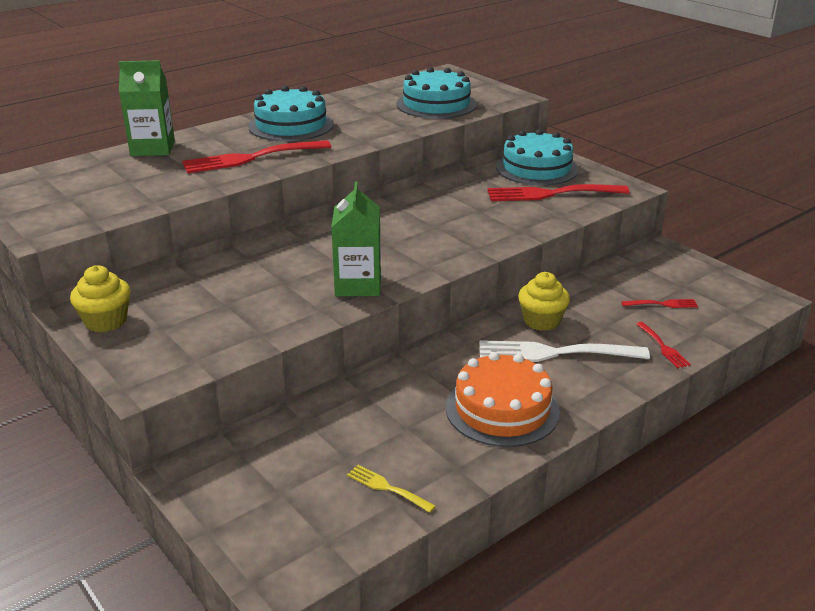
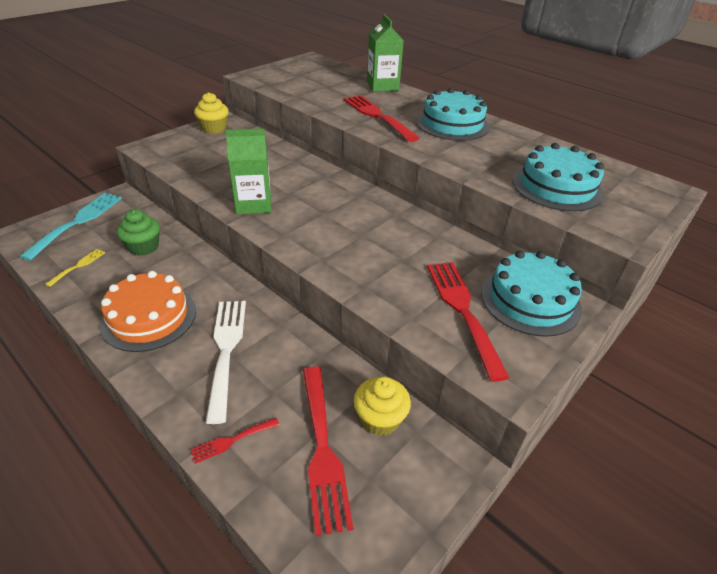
camera: 80 degrees right, 10 degrees up
(258, 511) = (78, 222): none -> turquoise fork
(351, 429) = (144, 247): none -> green cupcake
(541, 321) = (281, 342): yellow cupcake -> yellow cupcake (380, 419)
(663, 304) = (323, 450): red fork -> red fork, size x2.06

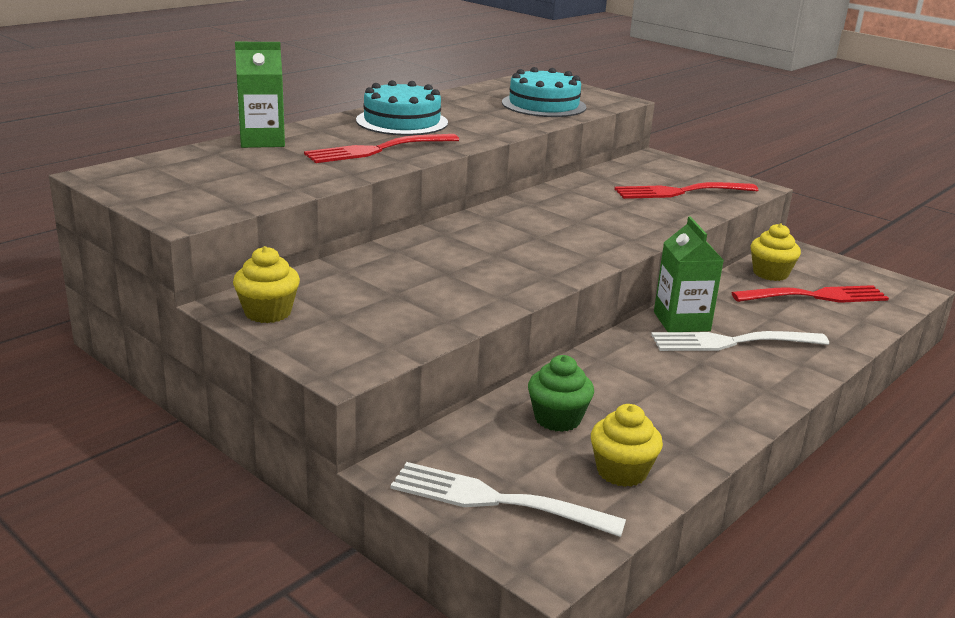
camera: 90 degrees left, 15 degrees down
(78, 222) = (495, 500): turquoise fork -> white fork
(78, 266) = (621, 471): yellow fork -> yellow cupcake
(149, 317) = (704, 394): orange cake -> none
(232, 440) = (835, 334): red fork -> none
(254, 204) = (528, 274): green carton -> green carton (681, 321)
(530, 300) = (653, 170): turquoise cake -> none

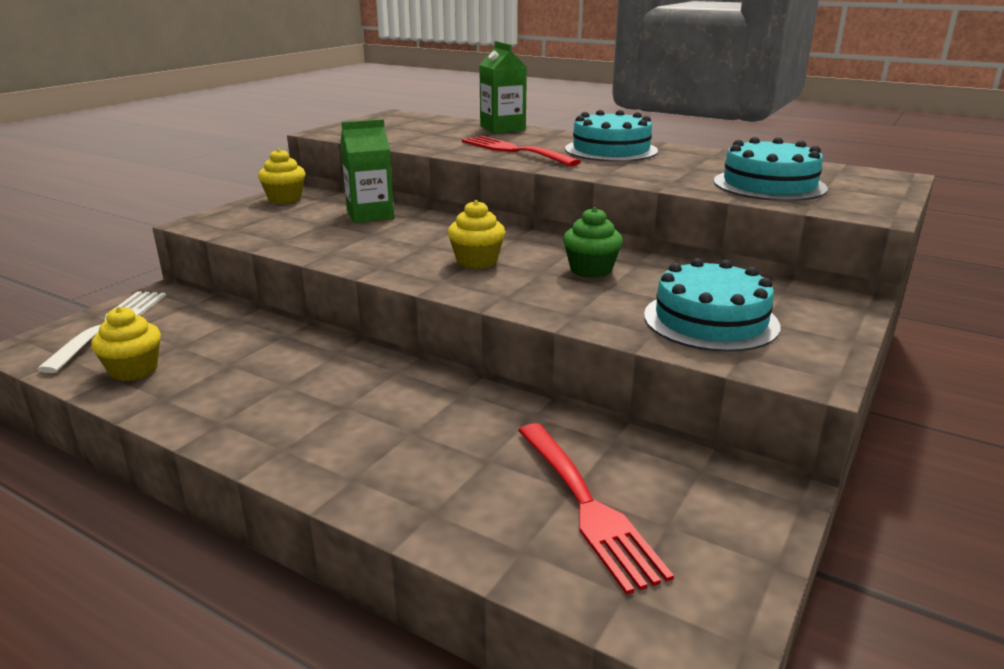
camera: 80 degrees right, 0 degrees up
(557, 419) = (224, 340): green cupcake -> green cupcake (591, 270)
(680, 192) = (710, 320): red fork -> turquoise cake
(681, 321) = (443, 394): green carton -> green carton (370, 215)
(731, 342) = (399, 427): white fork -> none
(770, 273) = (646, 465): yellow cupcake -> yellow cupcake (476, 261)

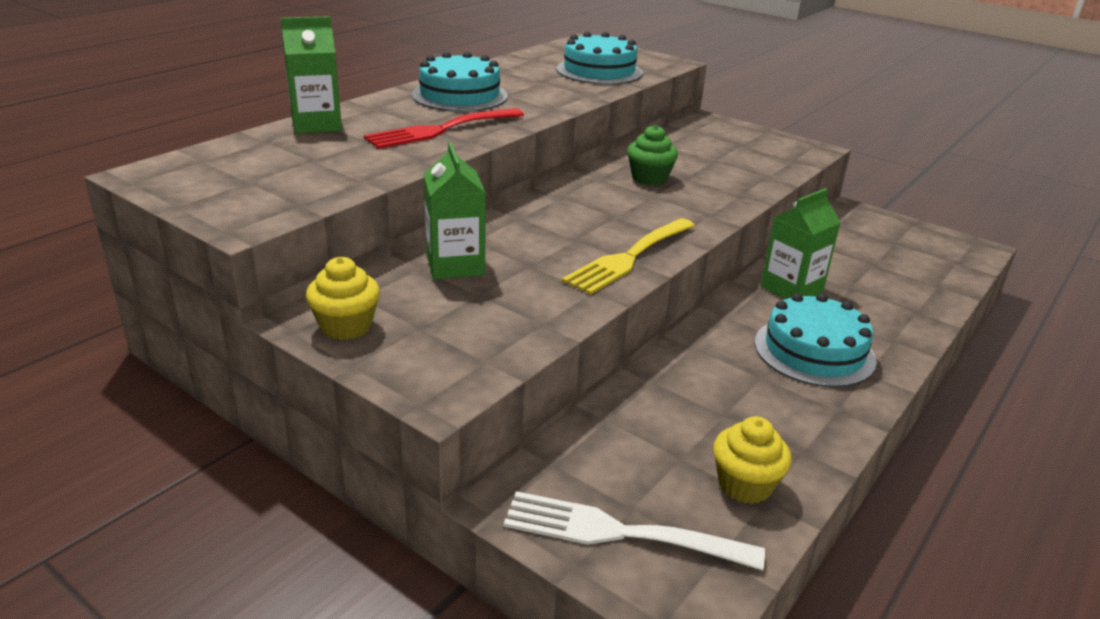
camera: 85 degrees left, 5 degrees up
(391, 264) = (629, 258): none -> yellow fork
(470, 413) = (791, 289): none -> green carton
(476, 261) = (625, 218): yellow cupcake -> none
(588, 506) = (888, 261): red fork -> none
(710, 320) = (743, 158): turquoise cake -> turquoise cake (814, 351)

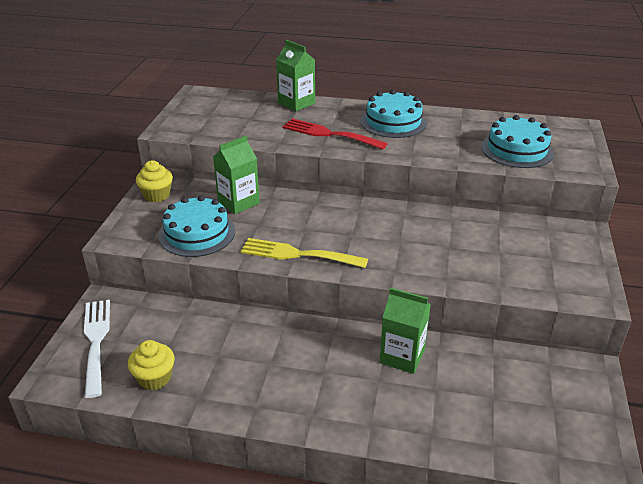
camera: 65 degrees right, 5 degrees up
(649, 178) = (428, 232): green cupcake -> none
(814, 351) = (320, 383): turquoise cake -> turquoise cake (197, 233)

